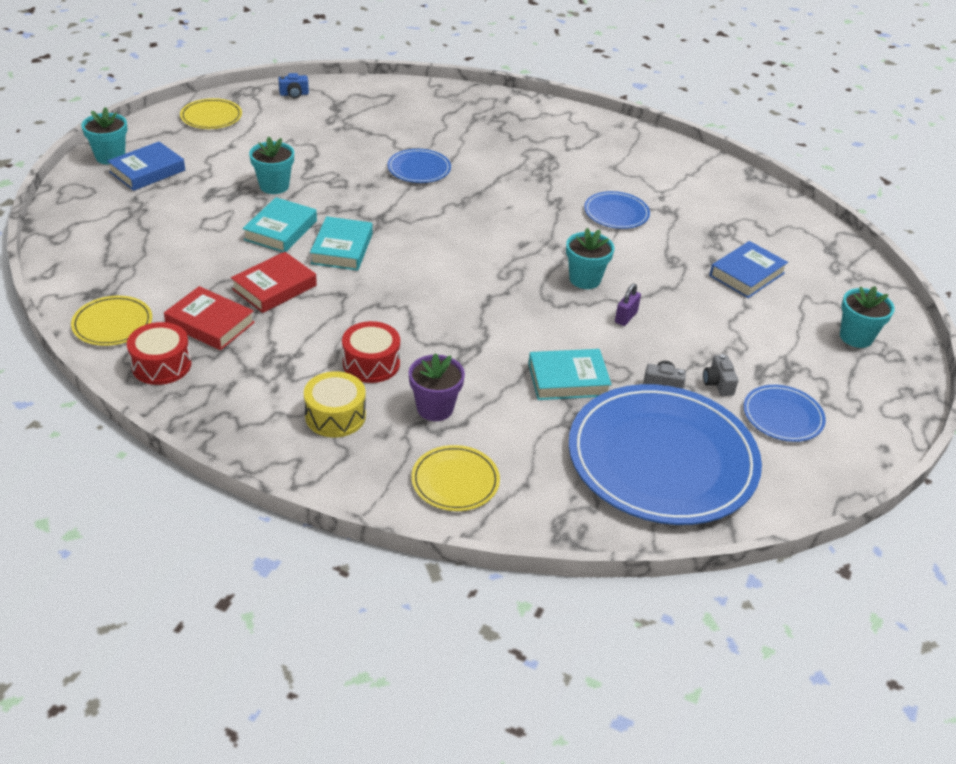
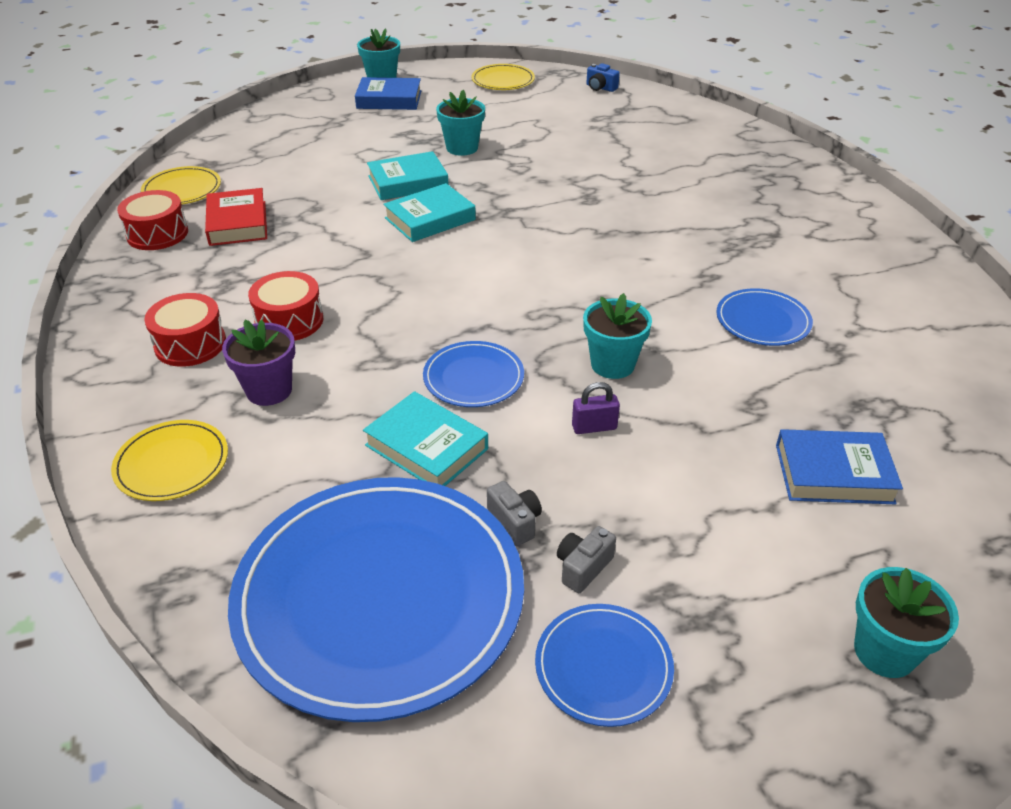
camera: 50 degrees right, 0 degrees up
(274, 287) = (327, 221): red book -> none
(335, 416) = (190, 344): yellow drum -> red drum
(419, 169) = (612, 187): blue plate -> blue plate (473, 377)

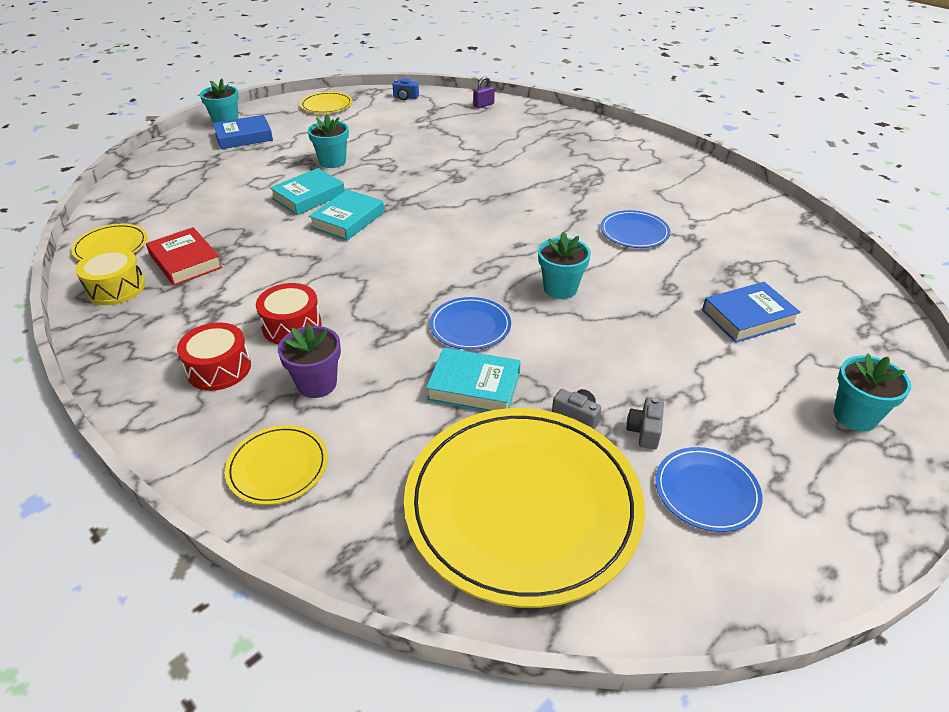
camera: 25 degrees left, 0 degrees up
(157, 234) = (116, 288): red drum -> yellow drum
(379, 597) = (522, 505): blue plate -> yellow plate
(594, 427) = (580, 335): purple padlock -> purple padlock (483, 105)

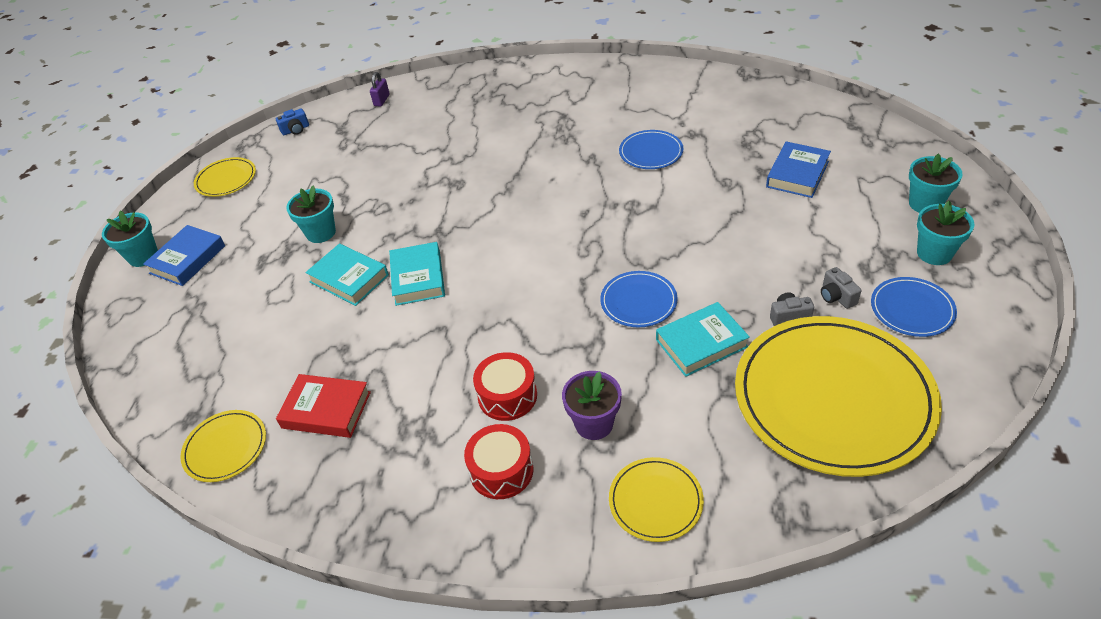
camera: 35 degrees left, 5 degrees up
(116, 288) = (297, 478): yellow drum -> none
(308, 196) = (349, 279): turquoise book -> turquoise book turned 60 degrees counterclockwise
(560, 288) = (659, 230): turquoise flower pot -> turquoise flower pot (934, 253)

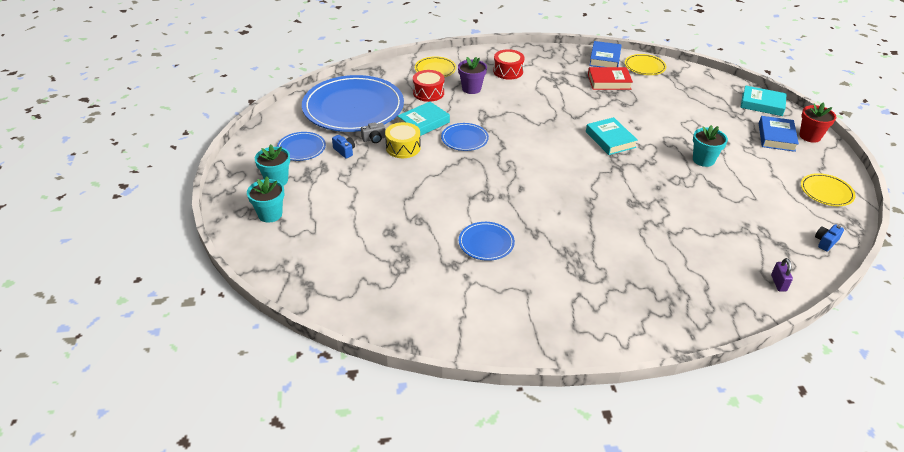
camera: 160 degrees right, 5 degrees down
(143, 256) = (810, 136): turquoise flower pot -> red flower pot
(349, 279) = (654, 135): turquoise book -> turquoise book (762, 104)
(507, 396) = (520, 94): red drum -> red drum (428, 93)
(740, 294) = (403, 148): none -> yellow drum
(797, 174) = (362, 231): blue book -> blue book (604, 58)
(833, 397) = (353, 107): yellow plate -> blue plate
(836, 296) = (344, 151): grey camera -> blue camera

